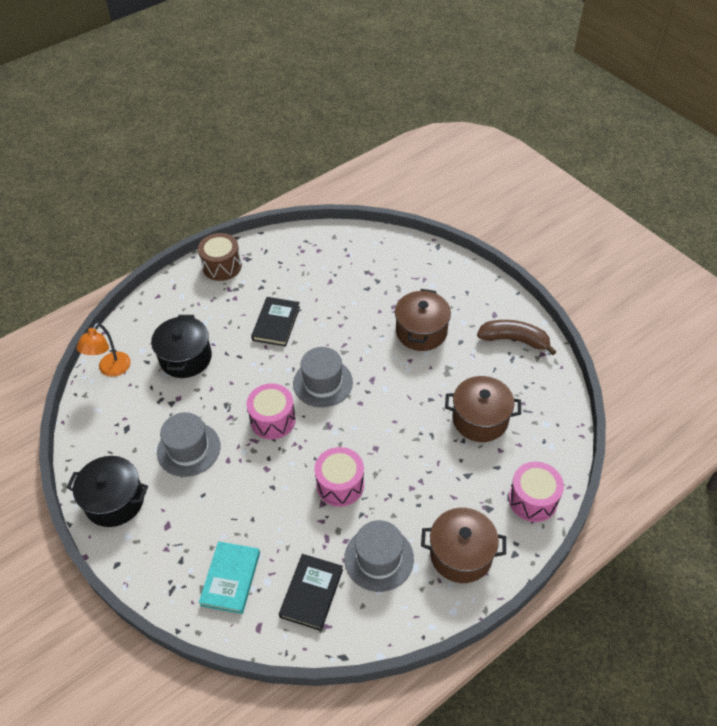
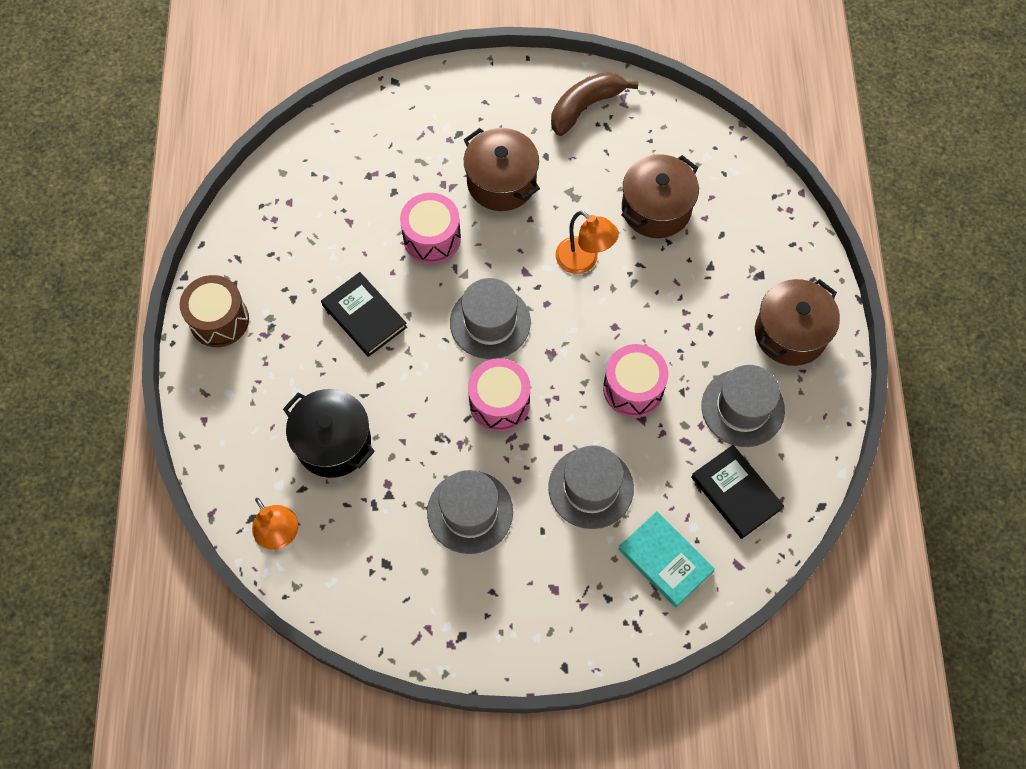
camera: 55 degrees left, 15 degrees up
(114, 501) = (479, 628): black pot -> none
(251, 503) = (591, 487): none -> grey hat
(406, 404) = (583, 261): none -> orange lamp
(533, 499) = (779, 231): pink drum -> pink drum (432, 238)

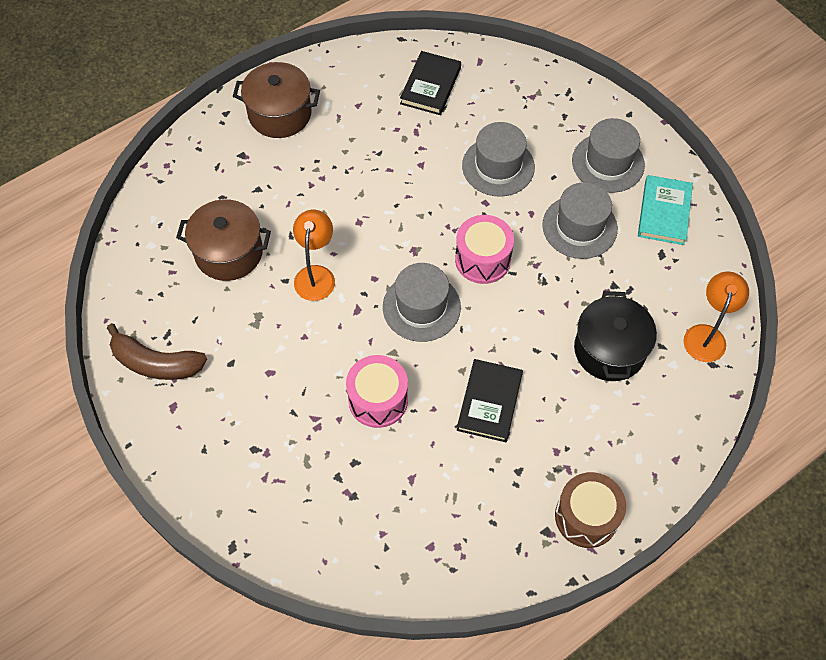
camera: 125 degrees left, 5 degrees down
(501, 182) = (283, 381): brown pot -> none
(633, 388) = (401, 183): pink drum -> none
(665, 560) = (511, 99): turquoise book -> turquoise book (664, 212)
(742, 408) = (363, 112): grey hat -> grey hat (608, 163)

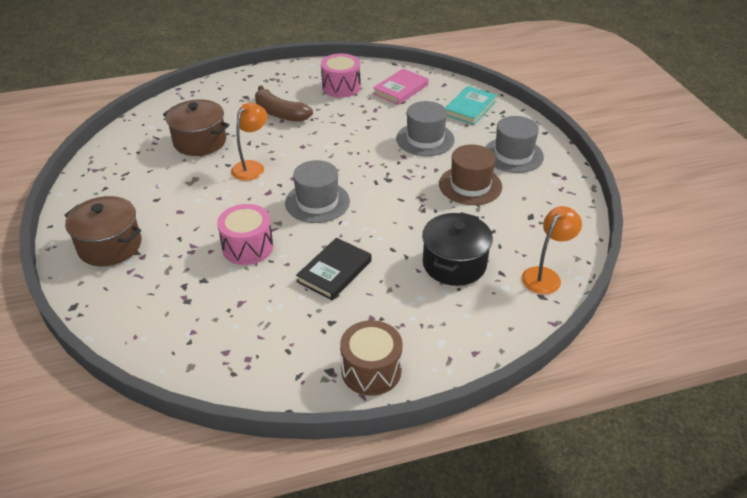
camera: 20 degrees right, 20 degrees down
(156, 363) = (105, 186): brown banana -> brown banana (280, 113)
(280, 114) = (285, 82): brown pot -> brown pot (110, 246)
(431, 86) = (400, 89): black book -> pink book
(482, 259) = (382, 186): pink drum -> pink drum (341, 87)
(579, 227) = (470, 185): grey hat -> brown hat
(664, 212) = (545, 192): turquoise book -> turquoise book (470, 108)

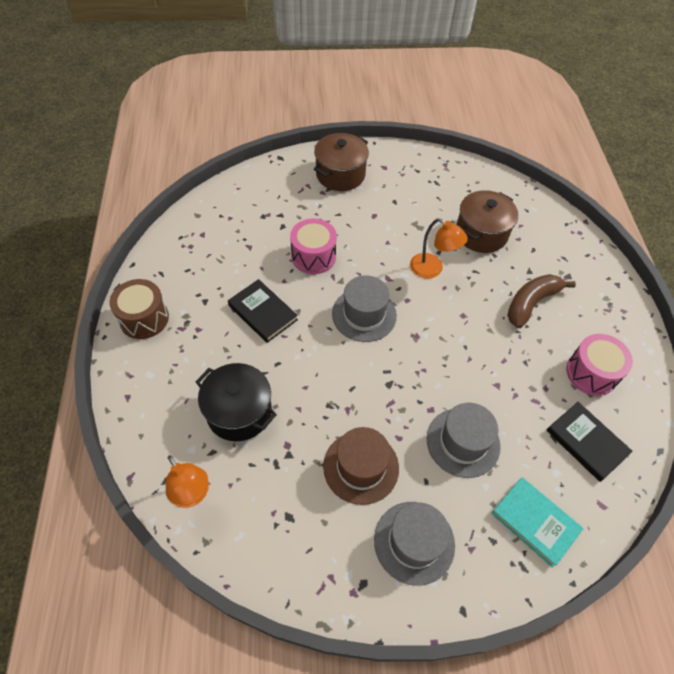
camera: 100 degrees right, 15 degrees up
(400, 89) = (586, 442): pink book -> black book

